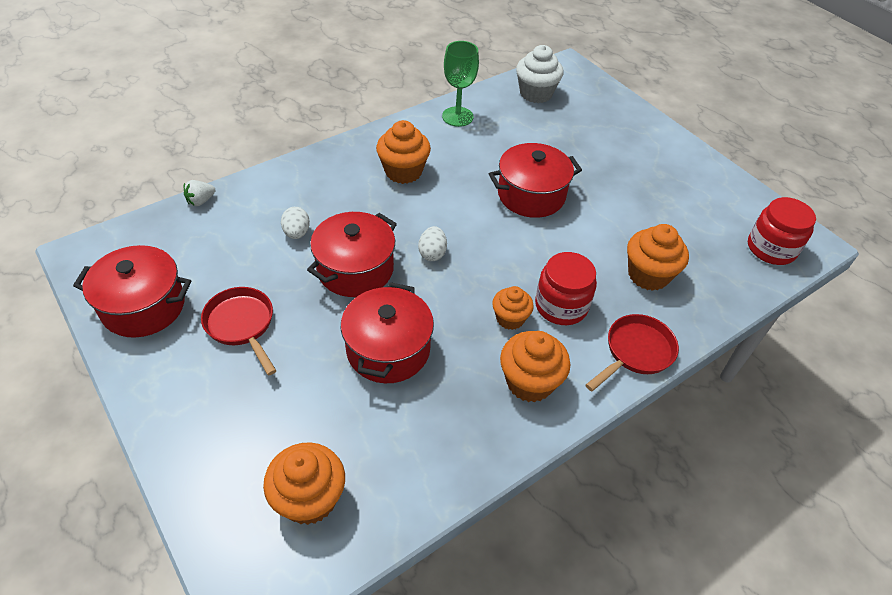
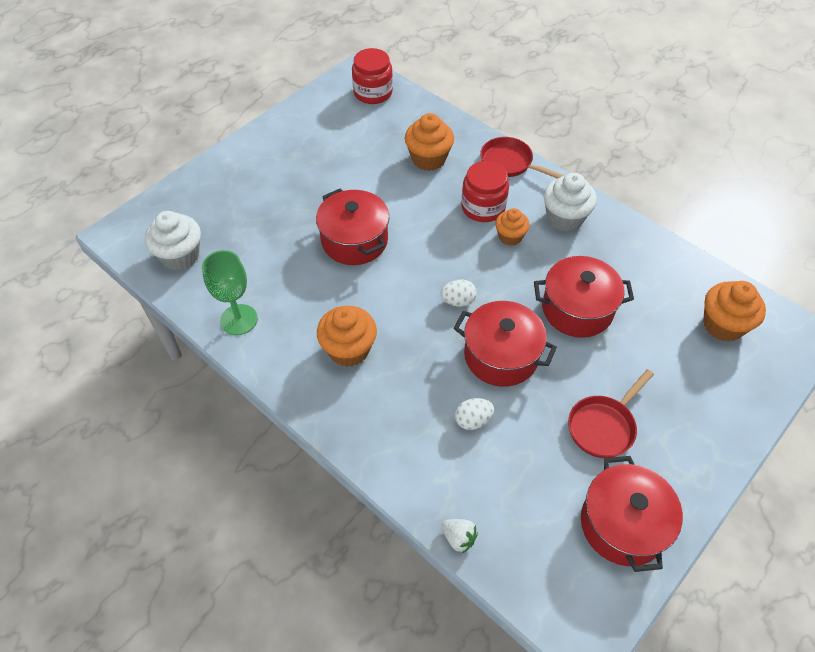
camera: 100 degrees left, 5 degrees up
(529, 382) = (564, 218): orange cupcake -> white cupcake

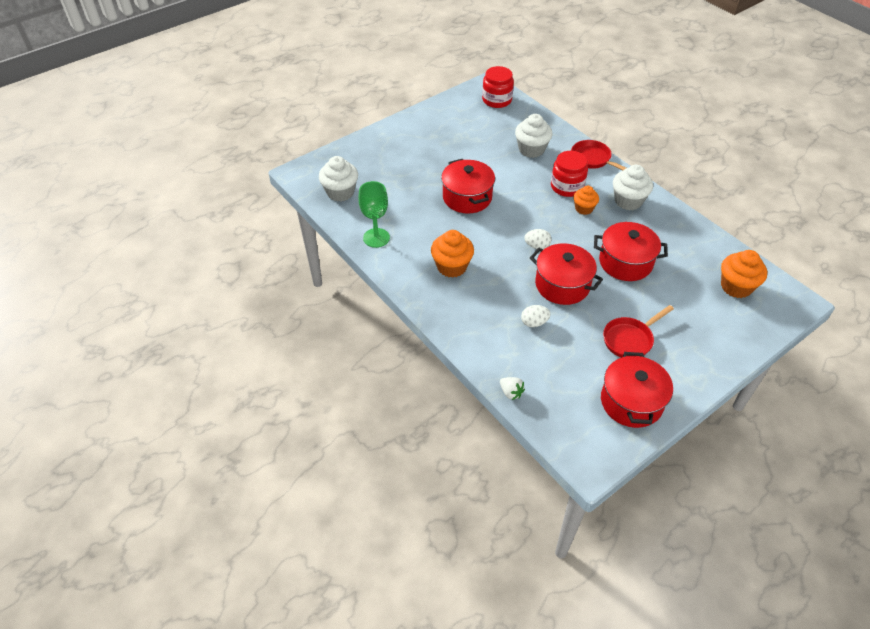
camera: 10 degrees right, 5 degrees down
(428, 159) = (531, 149): orange cupcake -> white cupcake

